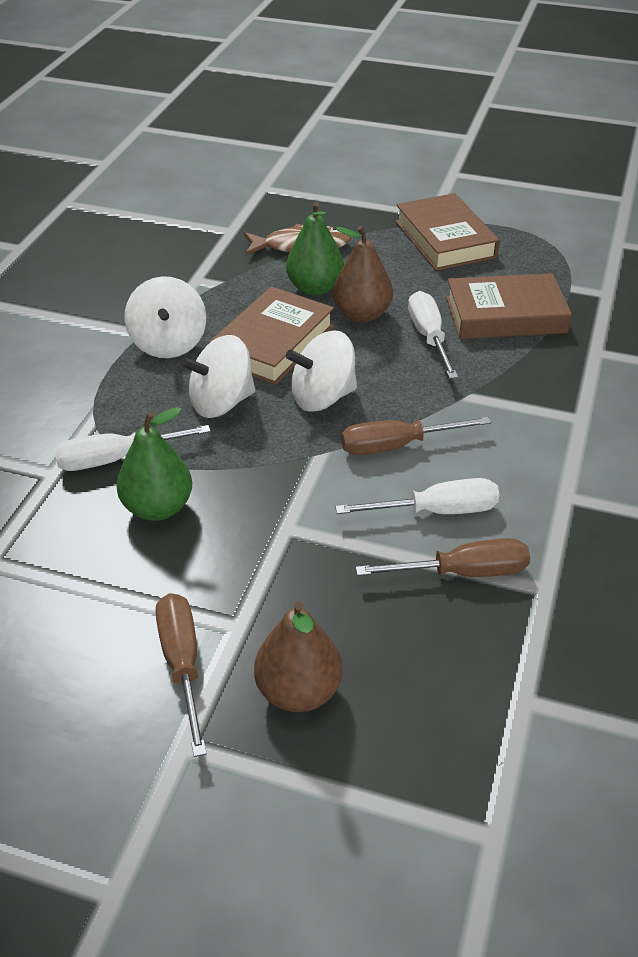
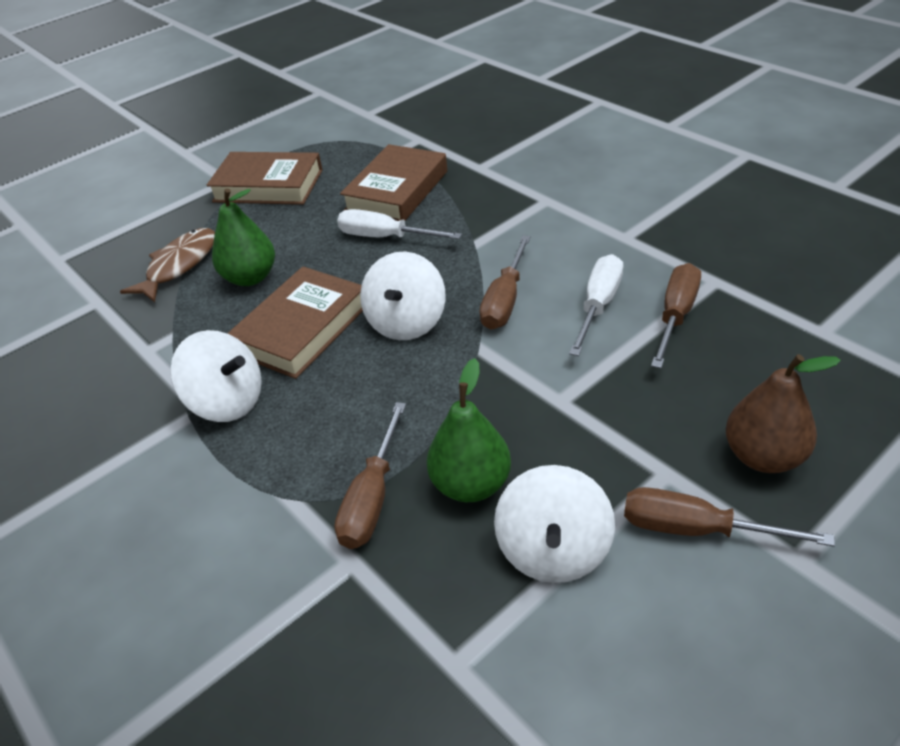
camera: 55 degrees left, 0 degrees up
(115, 459) = (372, 498): white screwdriver -> brown screwdriver
(221, 403) = (355, 391): white spinning top -> white spinning top (553, 550)
(273, 343) = (301, 329): brown book -> brown book turned 60 degrees clockwise
(362, 314) = (317, 263): brown pear -> none

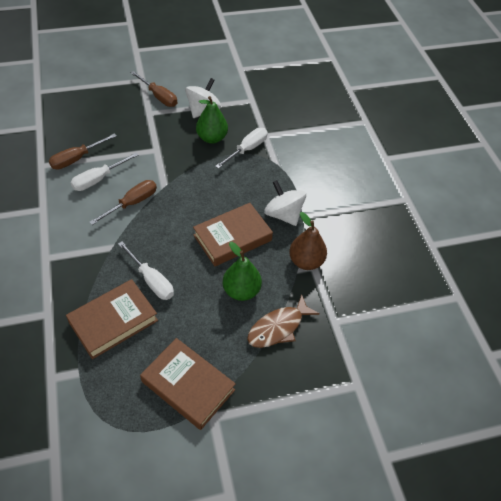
camera: 160 degrees left, 10 degrees up
(372, 498) = (247, 149): brown screwdriver -> white screwdriver
(407, 322) = (183, 215): white spinning top -> none
(763, 456) = (116, 103): brown pear -> brown pear (306, 261)

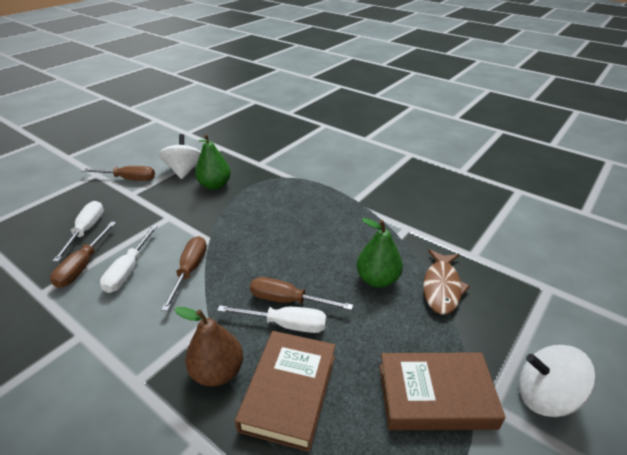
camera: 35 degrees left, 15 degrees down
(169, 265) = (288, 300): none -> brown screwdriver
(232, 238) = (320, 244): brown book -> none
(247, 149) = (256, 179): white screwdriver -> white screwdriver (86, 231)
(283, 214) = (340, 206): white spinning top -> white spinning top (545, 396)
(306, 261) = (398, 227): brown pear -> brown pear (217, 371)

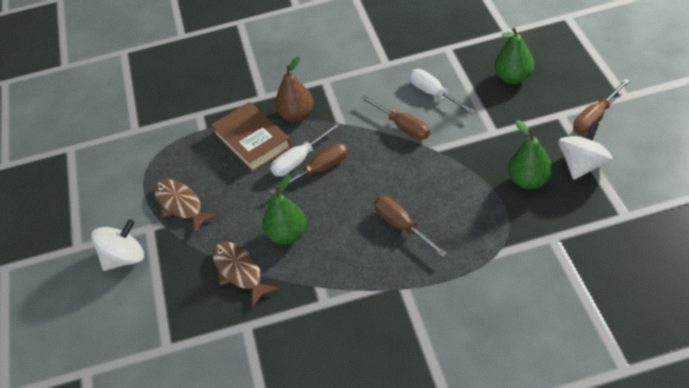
camera: 135 degrees right, 10 degrees up
(83, 266) = (462, 71): brown screwdriver -> brown screwdriver (402, 226)
(86, 231) = (513, 78): white screwdriver -> green pear
(184, 171) = (582, 165): white spinning top -> white spinning top turned 90 degrees counterclockwise
(435, 396) = (181, 205): brown book -> brown fish

